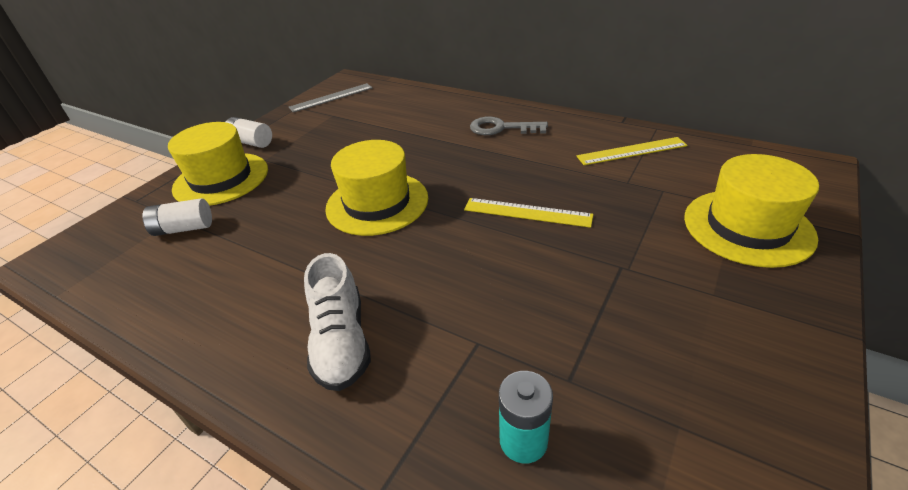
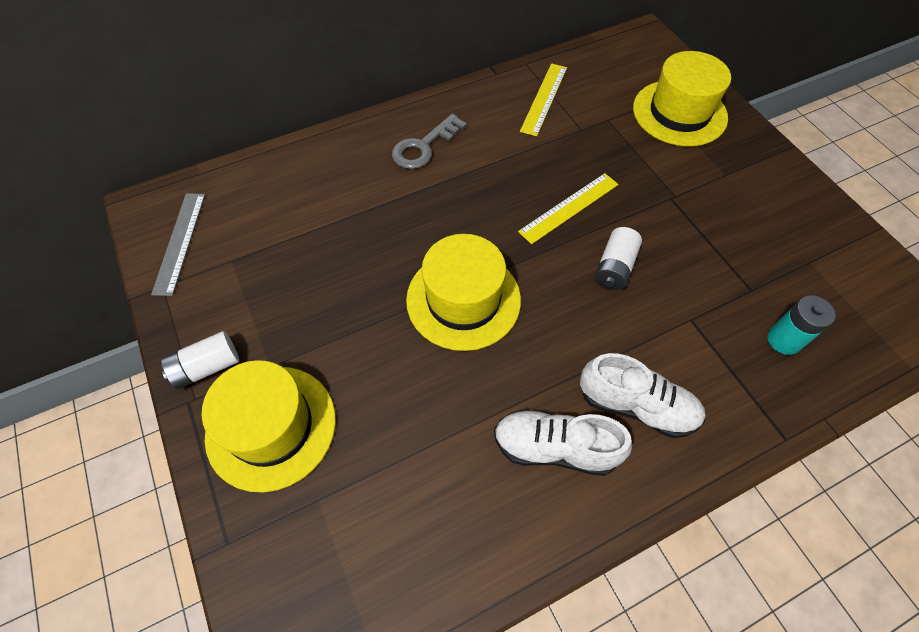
camera: 60 degrees left, 20 degrees up
(183, 228) = (352, 495): white battery -> white battery (614, 267)
(267, 307) = (555, 447): none -> white shoe

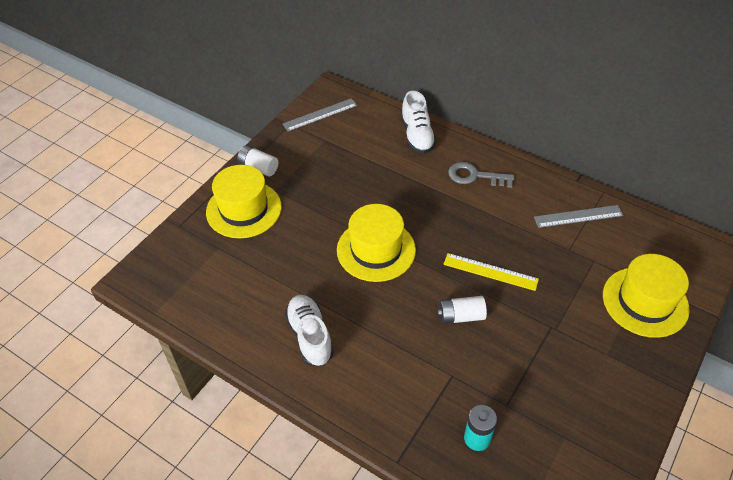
camera: 60 degrees right, 10 degrees down
(544, 99) = (578, 216): yellow ruler -> grey ruler
(636, 406) = (364, 367): white shoe -> white shoe (417, 136)

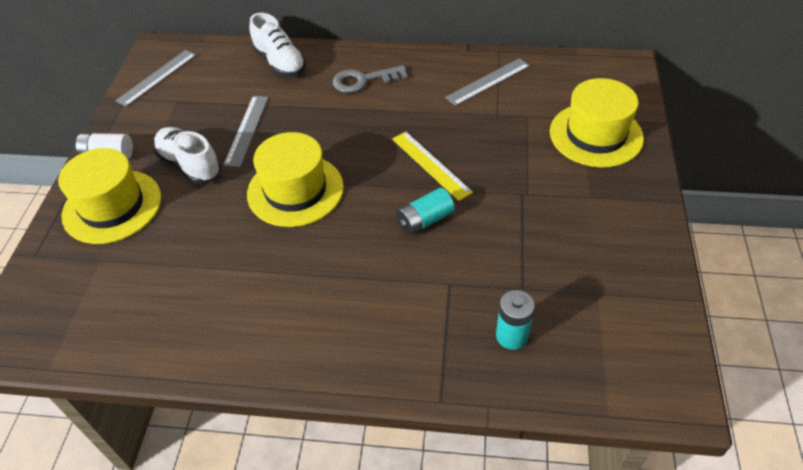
camera: 25 degrees left, 0 degrees up
(310, 336) = (266, 311): white shoe -> white shoe (190, 165)
(364, 185) = (246, 130): none -> grey ruler
(460, 316) = (425, 220): white battery -> turquoise battery
(490, 271) = (431, 165): yellow ruler -> yellow ruler turned 60 degrees clockwise

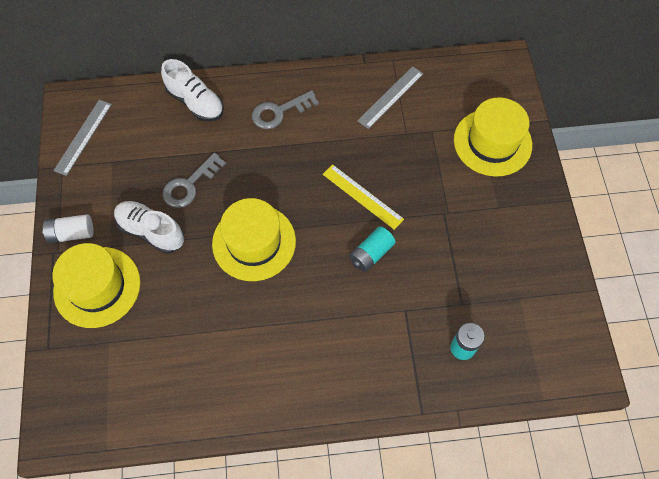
camera: 15 degrees left, 15 degrees up
(246, 130) = (190, 185): grey ruler -> grey key

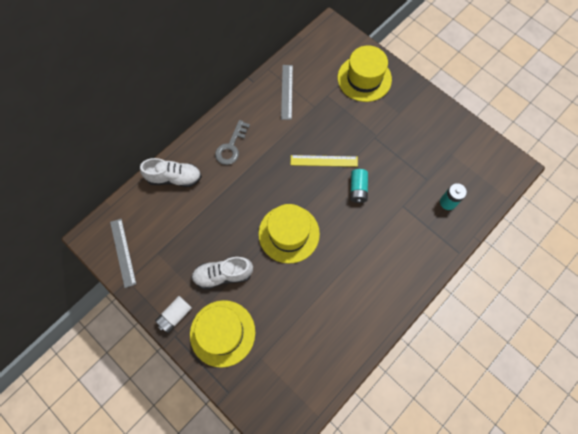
camera: 40 degrees left, 5 degrees up
(190, 185) = (219, 230): grey key -> none

